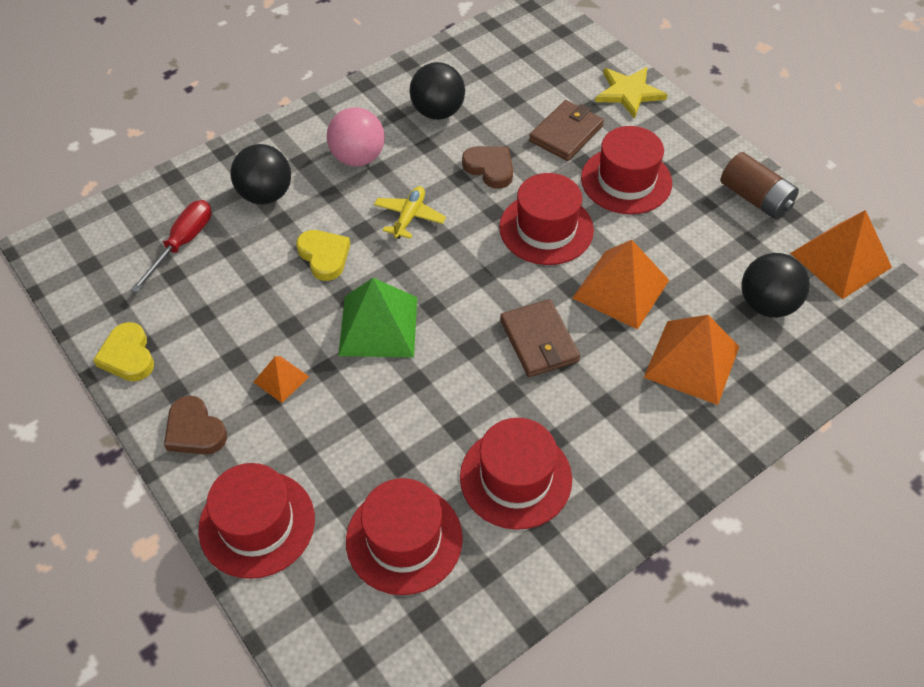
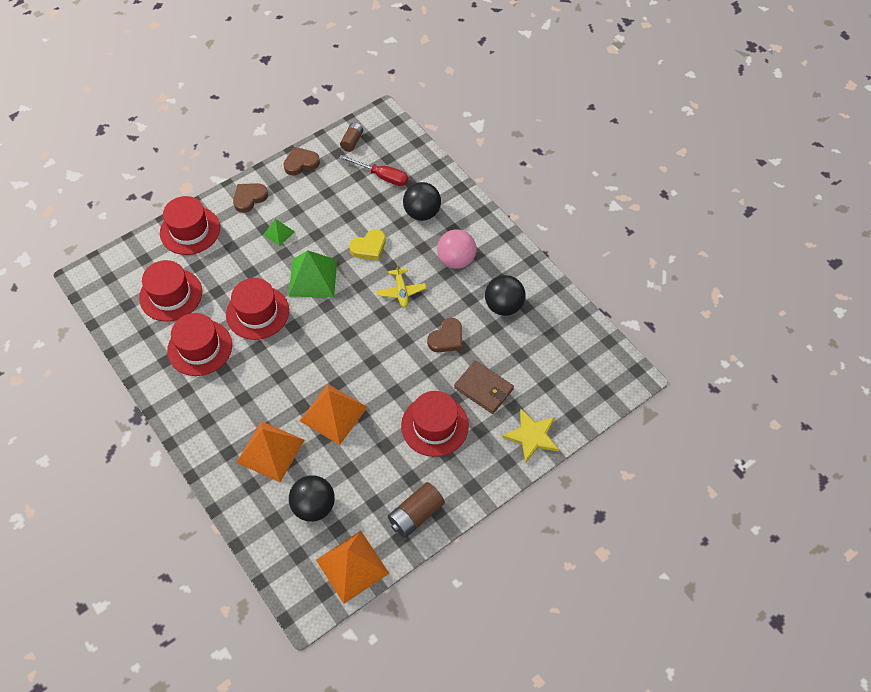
camera: 90 degrees right, 5 degrees up
(96, 285) = (352, 141): none -> brown battery
(128, 356) = (301, 163): yellow heart -> brown heart
(281, 379) = (279, 233): orange pyramid -> green pyramid
(409, 217) = (401, 291): yellow plane -> yellow plane turned 60 degrees clockwise
(539, 341) = (294, 363): brown wallet -> none
(546, 229) = (389, 371): red hat -> red hat (257, 312)

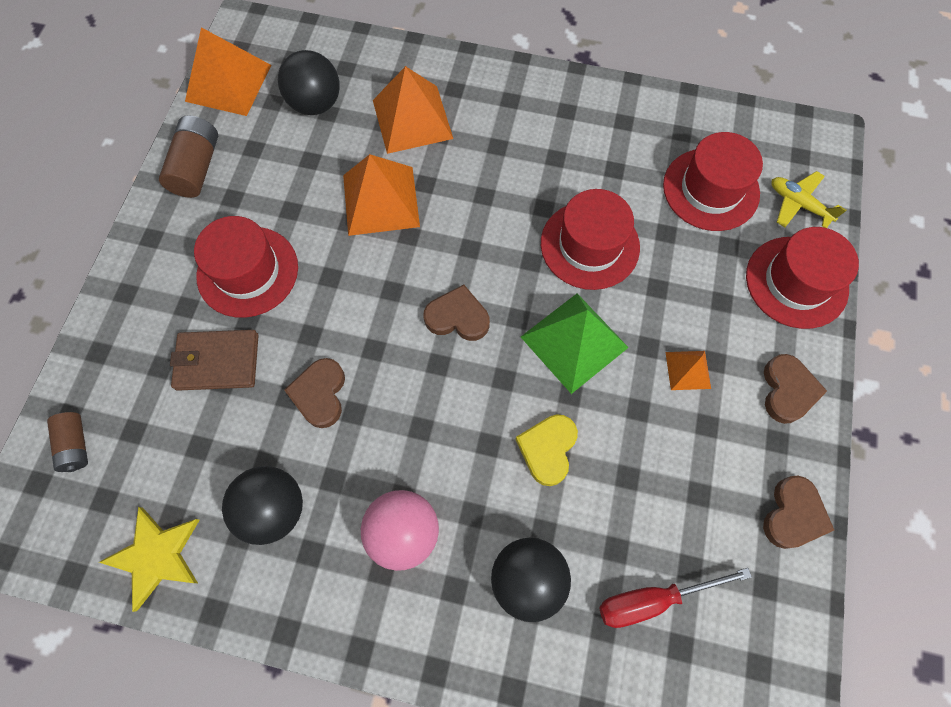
camera: 140 degrees right, 10 degrees up
(200, 348) = (605, 159): red hat -> none
(279, 233) = (688, 370): green pyramid -> orange pyramid
(352, 141) = (769, 632): brown battery -> brown battery (76, 445)
(353, 326) = (457, 317): none -> brown heart
(401, 291) = (440, 415): yellow plane -> yellow plane (798, 204)
(532, 436) = (111, 346): yellow star -> yellow star (156, 556)

